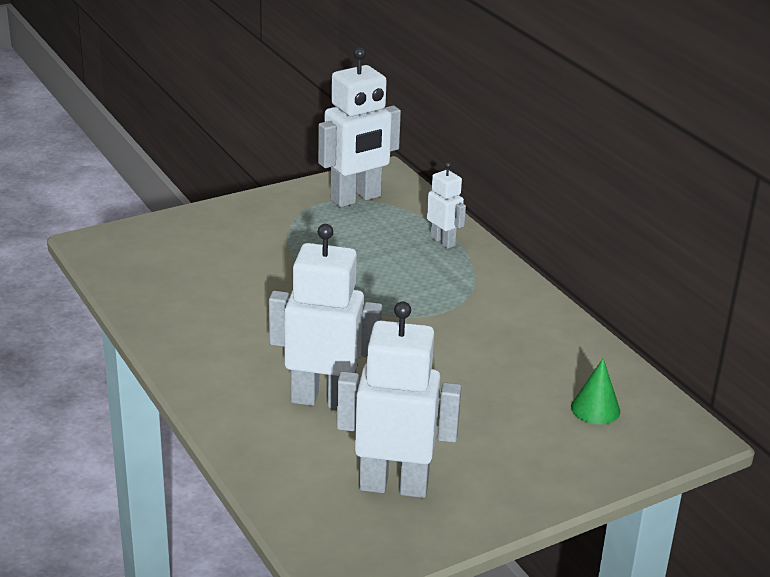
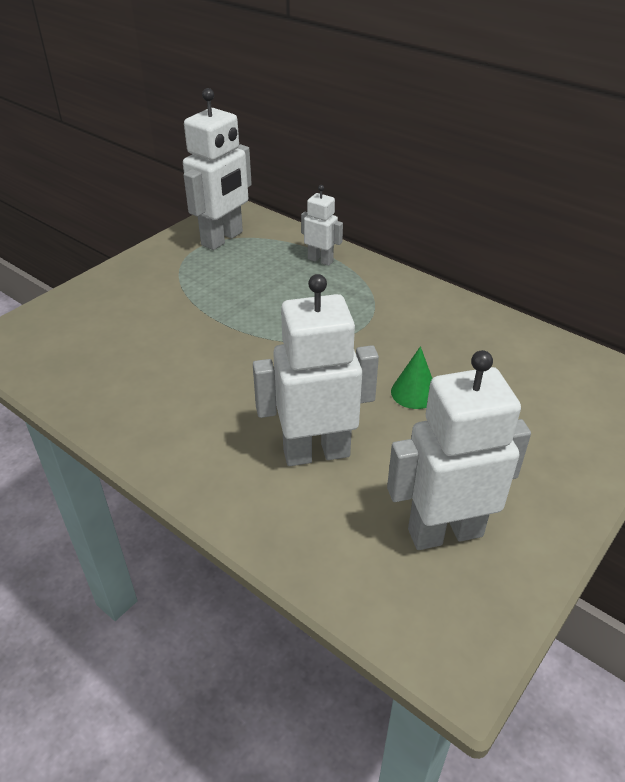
camera: 20 degrees left, 10 degrees up
(595, 409) = (555, 385): green cone -> green cone (414, 392)

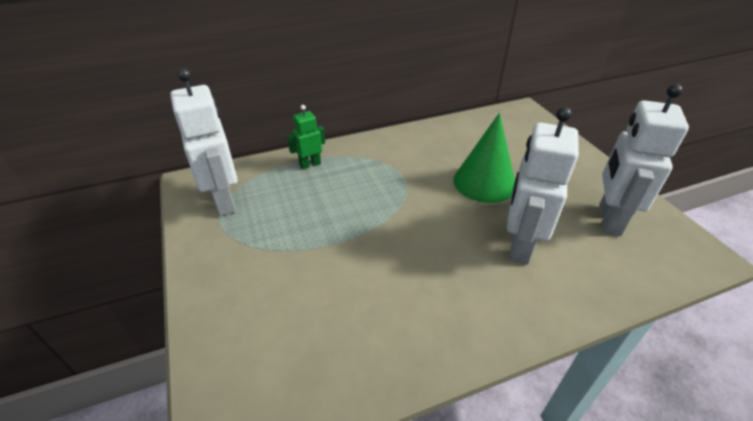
camera: 60 degrees left, 0 degrees up
(320, 260) = (310, 164): white robot -> green robot
(414, 392) = (484, 182): green cone -> green cone, size x1.92

